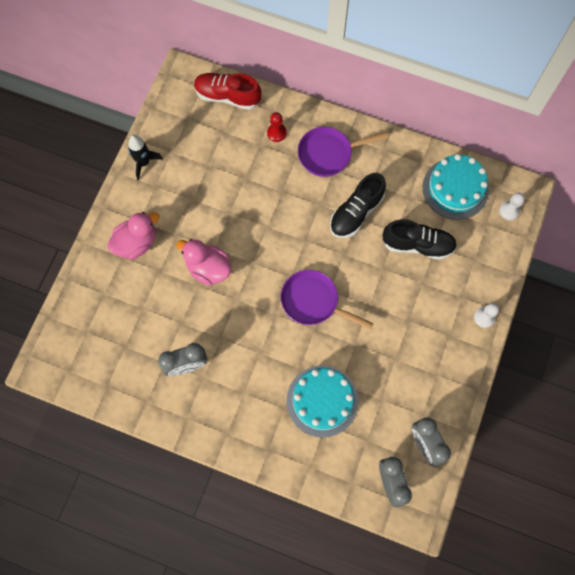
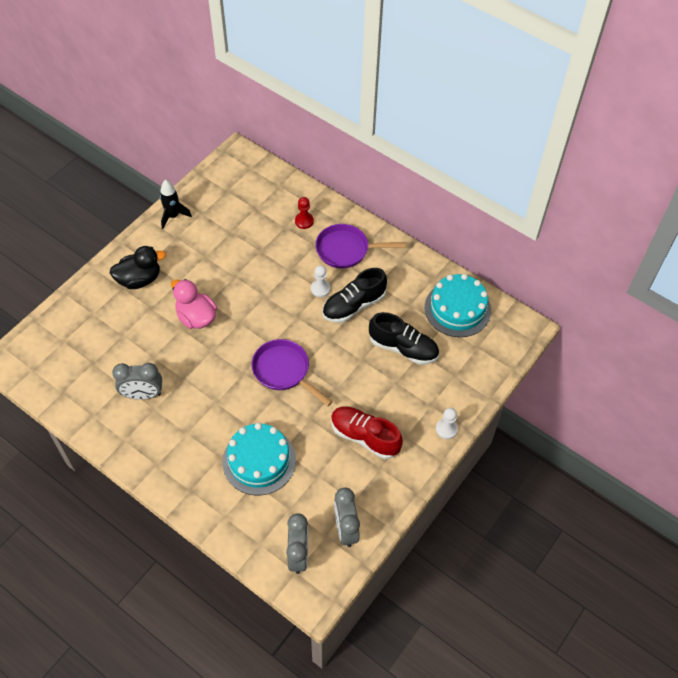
camera: 15 degrees right, 15 degrees down
(136, 243) = (139, 279): pink duck -> black duck
(227, 96) = (271, 181): red shoe -> red shoe (365, 437)
(509, 211) = (504, 341): white pawn -> white pawn (320, 289)

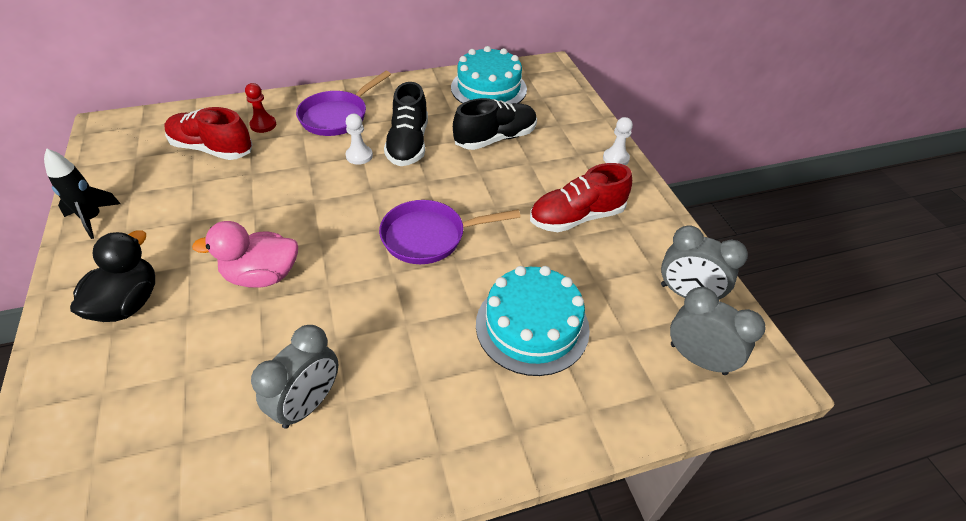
camera: 55 degrees left, 10 degrees down
(263, 216) = (212, 149): none -> red shoe

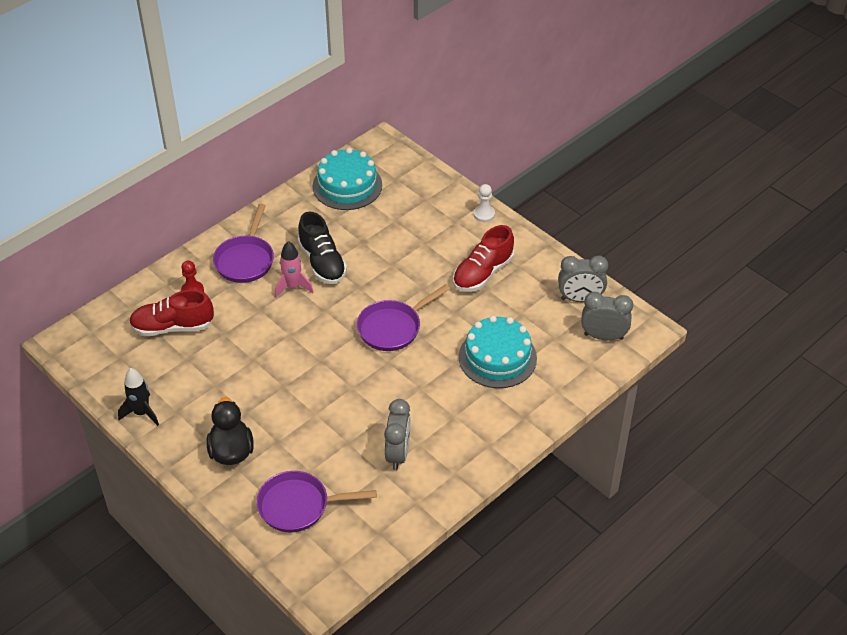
camera: 25 degrees left, 0 degrees up
(125, 418) = (299, 506): none -> purple pan
(262, 276) = (303, 399): pink duck -> none
(359, 156) = (293, 287): white pawn -> pink rocket
(495, 139) = (385, 232): black shoe -> none

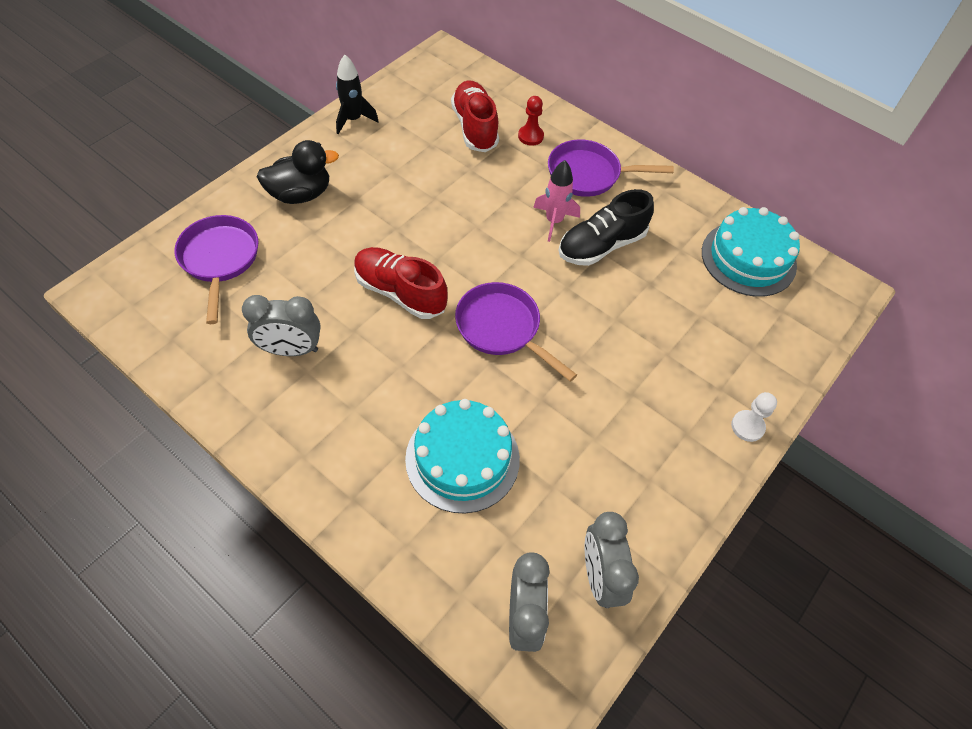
camera: 80 degrees right, 10 degrees up
(483, 273) = (624, 431): red shoe -> red shoe (400, 292)

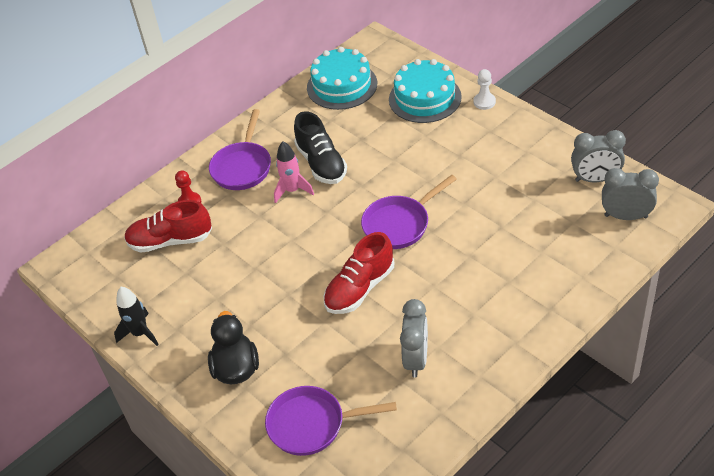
camera: 75 degrees left, 10 degrees down
(462, 458) = (514, 247): turquoise cake -> turquoise cake (425, 98)

